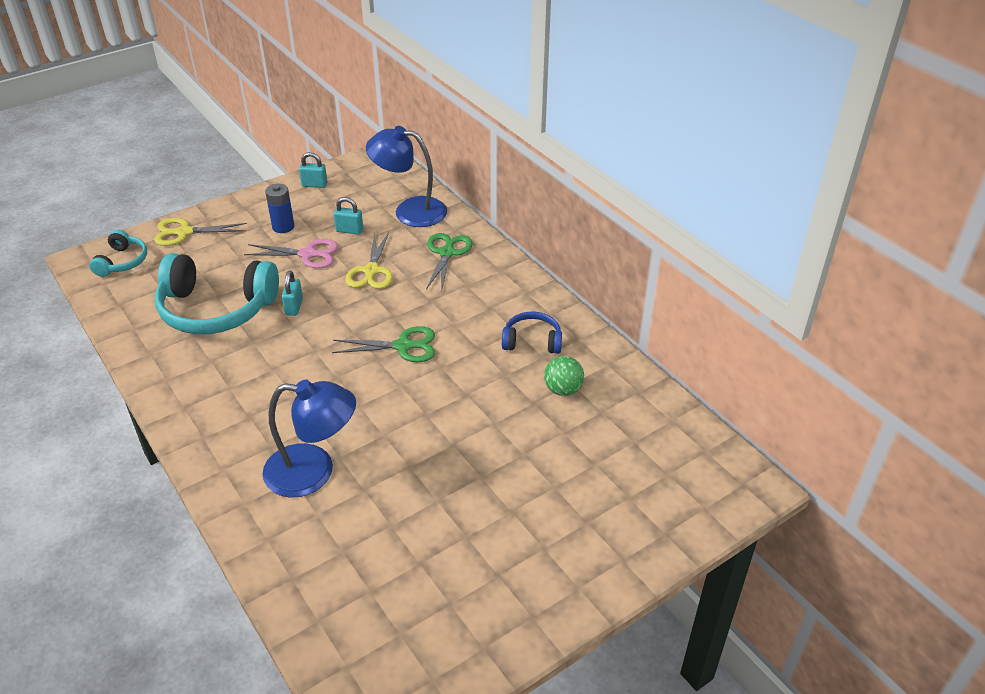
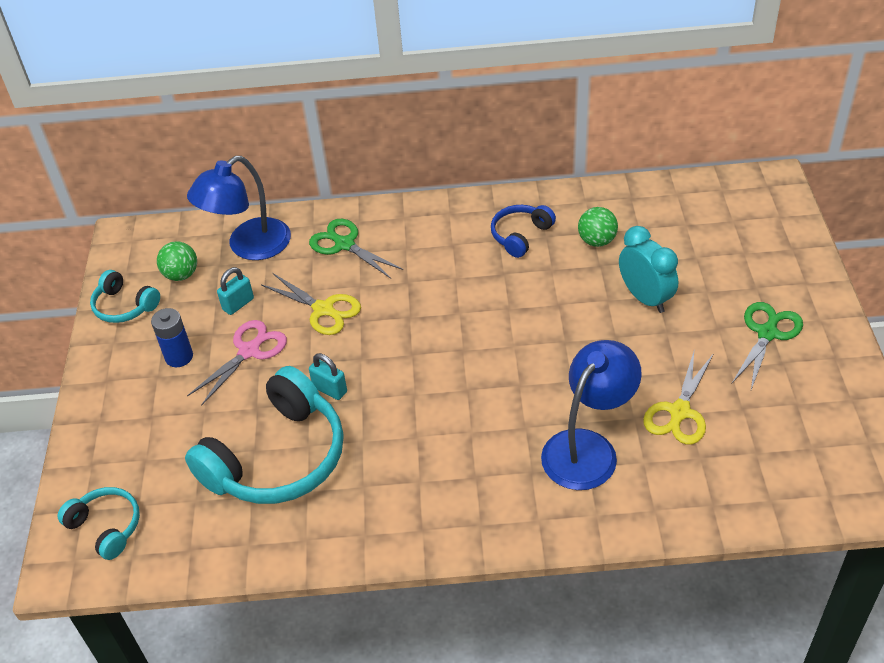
camera: 55 degrees left, 5 degrees up
(184, 232) = (103, 450): yellow scissors -> yellow scissors (679, 412)
(314, 185) = (124, 306): turquoise padlock -> turquoise headphones
(360, 194) = (181, 275): none -> green ball
(403, 346) = (459, 324): green scissors -> green scissors (767, 333)
(514, 447) = (645, 298): none -> turquoise clock

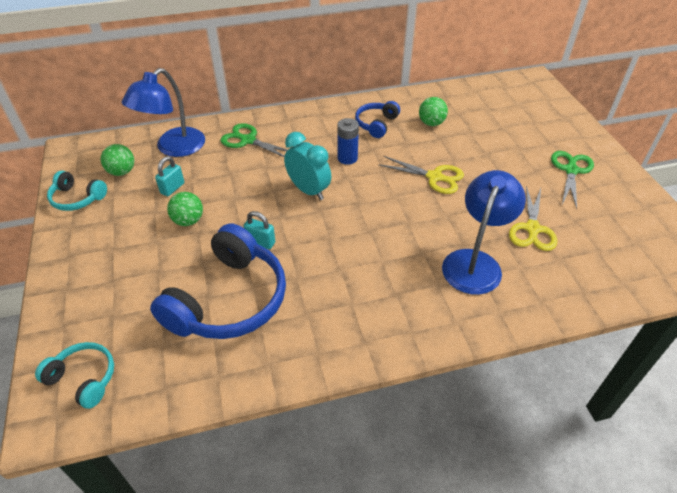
camera: 15 degrees left, 0 degrees up
(179, 357) = (129, 231): blue battery -> blue battery (347, 158)
(249, 351) = (188, 221): pink scissors -> green ball
(278, 458) = (229, 300): turquoise headphones -> blue headphones
(323, 310) = (242, 186): yellow scissors -> yellow scissors (435, 177)
(645, 298) = (478, 156): turquoise clock -> turquoise clock (308, 190)

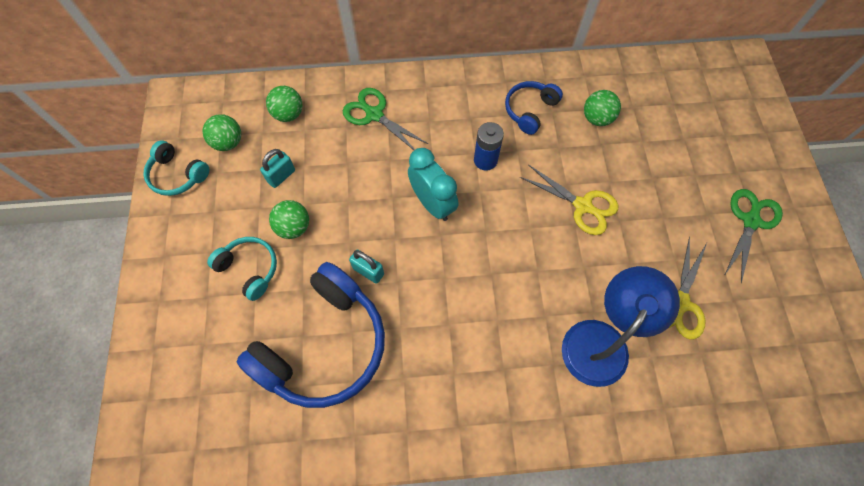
camera: 10 degrees right, 20 degrees up
(84, 378) = (170, 419): turquoise headphones -> turquoise headphones (249, 269)
(173, 148) = (288, 114): blue lamp -> green ball

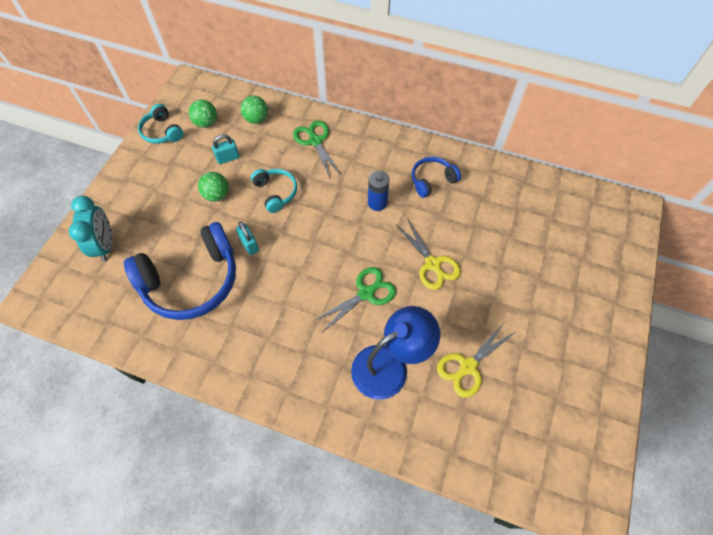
camera: 25 degrees right, 5 degrees down
(249, 269) = (172, 210): turquoise headphones -> turquoise headphones (276, 192)
(432, 203) = (321, 217): turquoise clock -> turquoise clock (106, 245)
(597, 118) = (481, 206): green ball -> none
(750, 221) = (565, 331): green scissors -> green scissors (366, 293)

